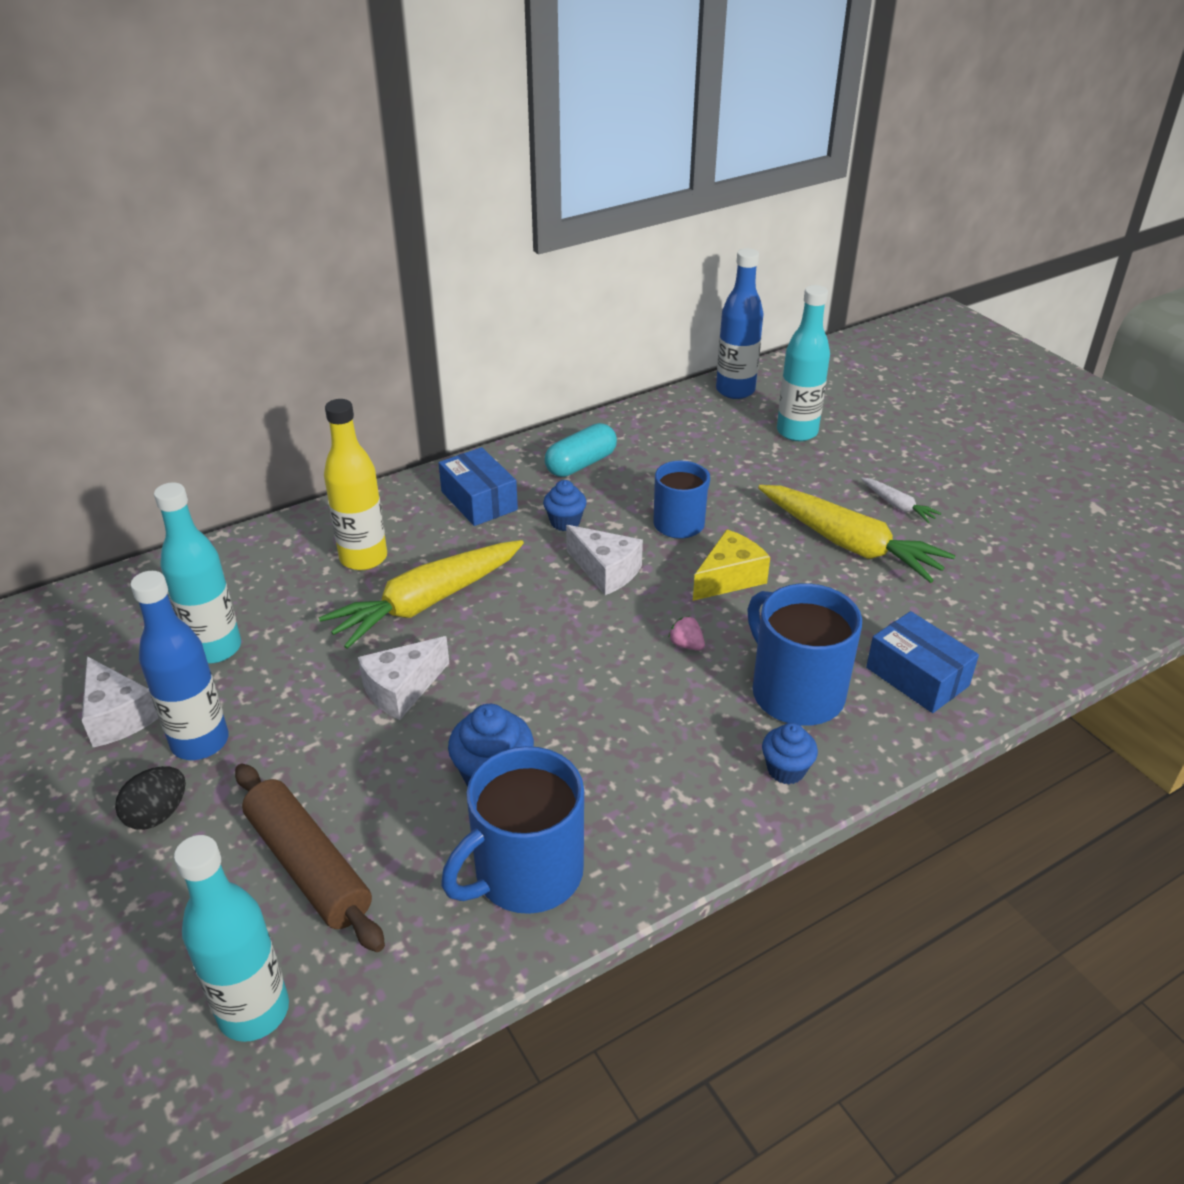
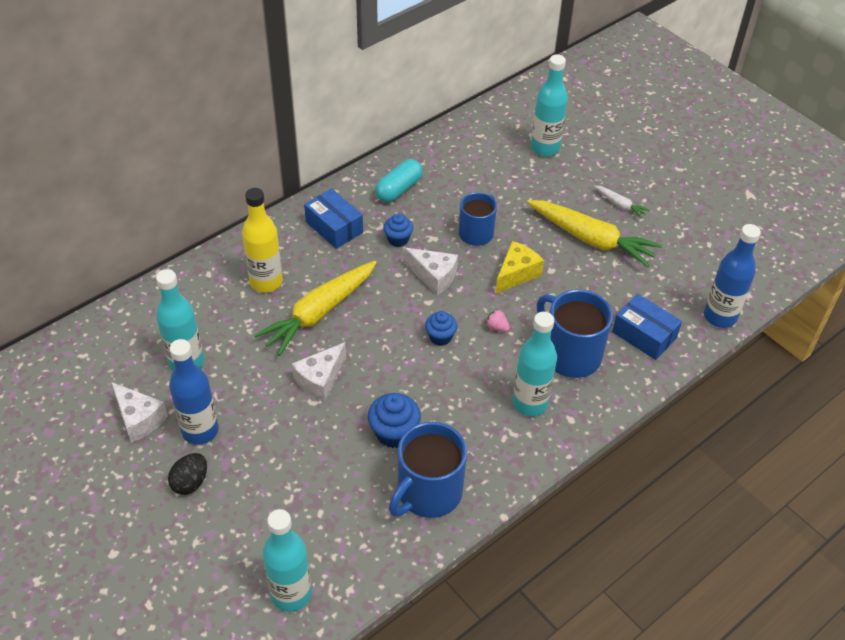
camera: 10 degrees left, 10 degrees up
(308, 866) = (296, 504): brown rolling pin -> none
(719, 755) = (530, 403): none -> turquoise bottle
(735, 390) = (496, 114): blue bottle -> blue bottle (720, 317)
(786, 770) = (571, 408): blue cupcake -> blue cupcake (440, 337)

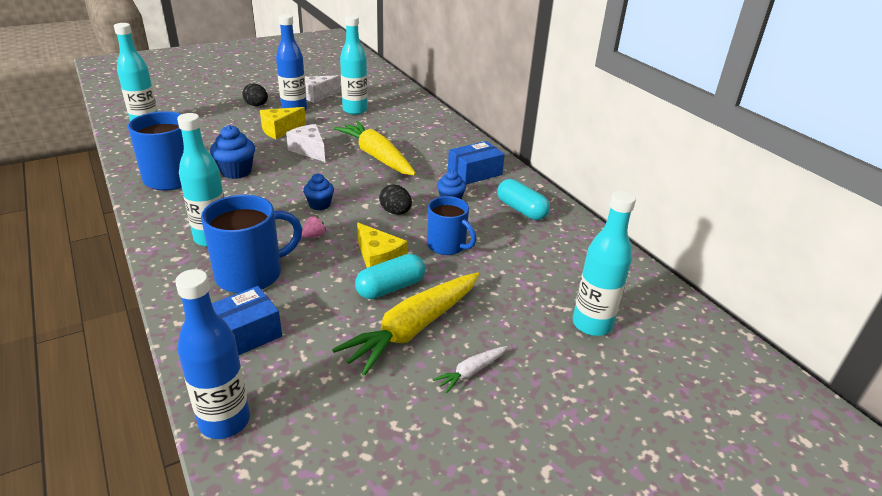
camera: 100 degrees right, 15 degrees down
(266, 282) = (419, 140): yellow bottle -> none
(270, 426) = (280, 130): none -> yellow cheese
(434, 276) = (395, 212): white cheese -> black egg
(550, 260) = (390, 288): none -> turquoise capsule

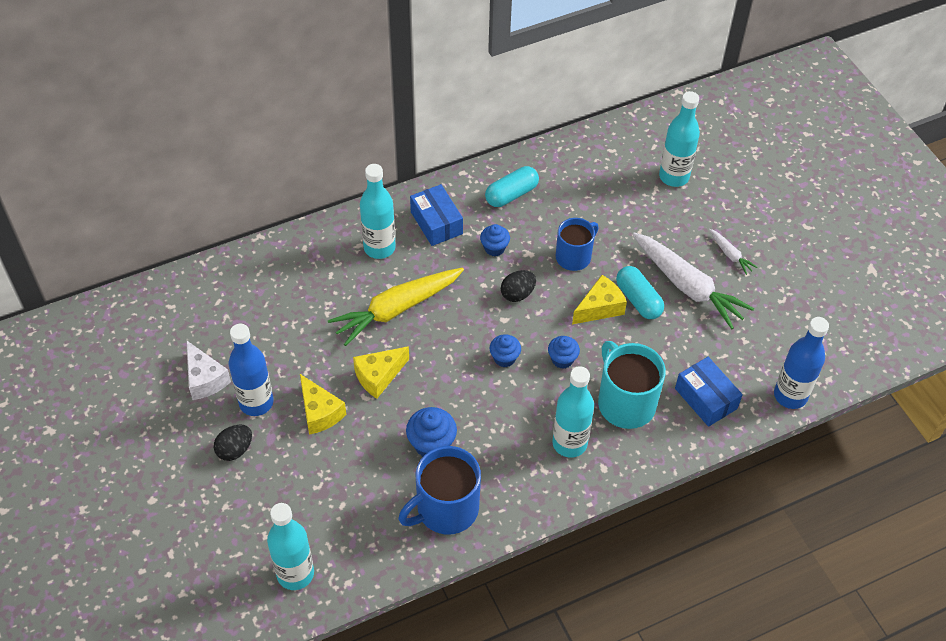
camera: 85 degrees left, 20 degrees up
(251, 274) = (625, 403): blue mug -> turquoise mug
(309, 150) = (378, 376): white cheese -> yellow cheese
(314, 236) = (562, 359): pink strawberry -> blue cupcake
(355, 110) = (261, 333): turquoise bottle -> turquoise bottle (379, 248)
(413, 328) = (687, 286): yellow carrot -> white carrot

